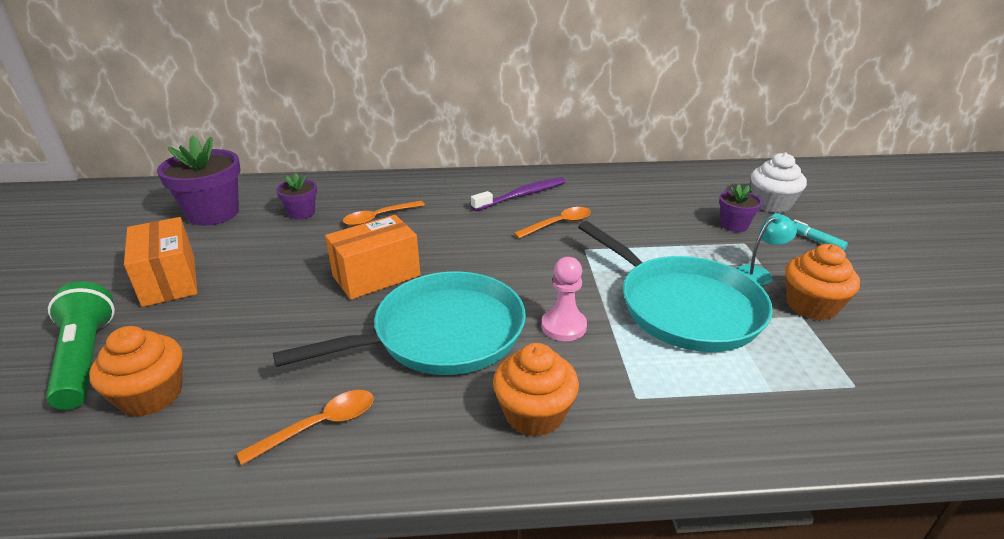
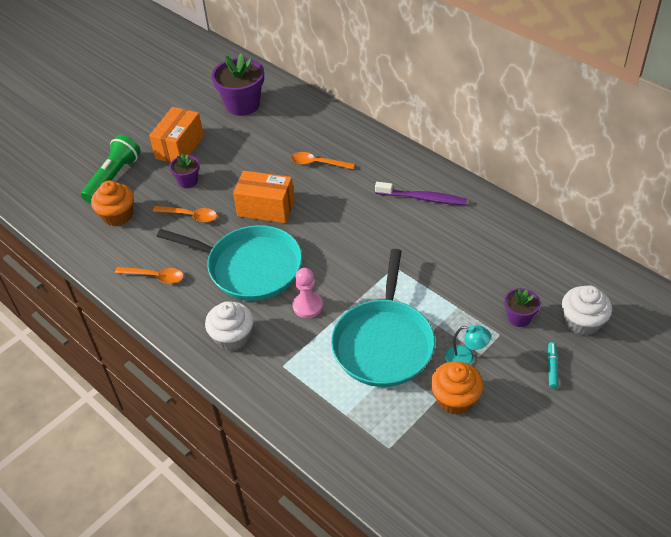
camera: 50 degrees right, 15 degrees up
(301, 213) = (284, 132): purple flower pot -> purple flower pot (188, 181)
(534, 414) = (232, 337): orange cupcake -> white cupcake
(558, 224) = (408, 237): orange spoon -> orange spoon (190, 216)

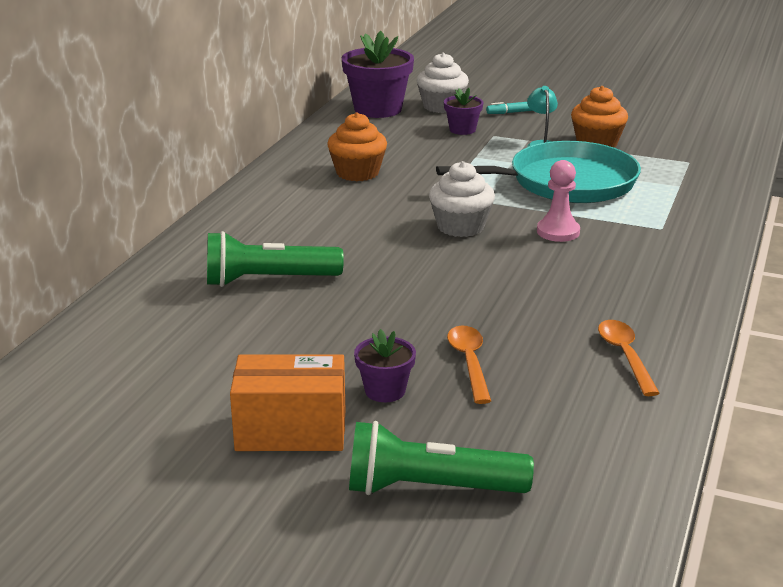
camera: 115 degrees left, 20 degrees down
(117, 215) = (529, 443): orange cupcake -> orange cupcake (357, 173)
(232, 337) = (659, 267): white cupcake -> white cupcake (460, 227)
(242, 104) = (121, 392): purple flower pot -> purple flower pot (378, 109)
(250, 267) = (531, 284): turquoise pan -> none
(266, 208) = (402, 299): orange box -> none
(317, 163) = (268, 280): orange spoon -> green flashlight
(423, 198) = (304, 197): purple toothbrush -> none

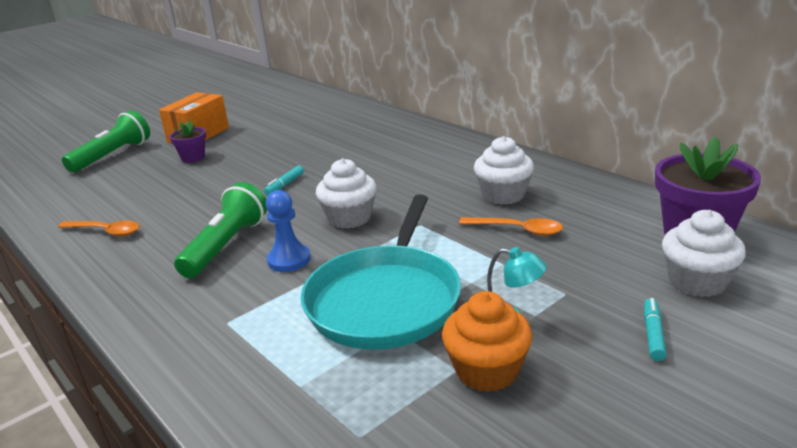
camera: 120 degrees right, 0 degrees up
(268, 280) = (348, 144): green flashlight -> green flashlight (226, 245)
(357, 173) = (503, 195): orange cupcake -> white cupcake
(417, 283) = (285, 185): none -> turquoise marker
(462, 130) = (596, 275): purple flower pot -> none
(469, 362) = (180, 182): orange spoon -> orange spoon (517, 230)
(558, 232) = (289, 260): pink pawn -> blue pawn

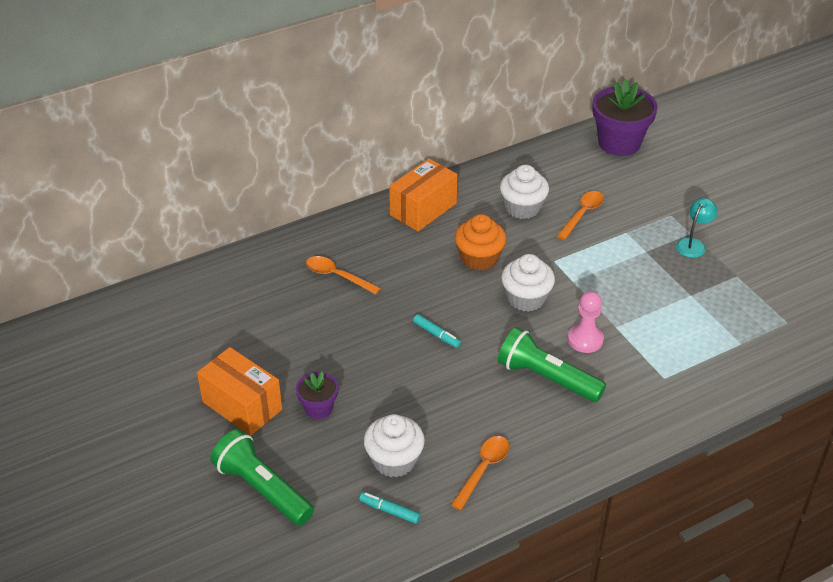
camera: 80 degrees left, 15 degrees up
(289, 260) = (585, 340): blue pawn -> pink pawn
(352, 137) = (337, 276): none -> orange spoon
(385, 299) = (656, 294): turquoise pan -> none
(465, 151) = (423, 209): none -> orange box
(487, 370) = (740, 264): orange cupcake -> orange cupcake (479, 258)
(653, 334) = (719, 195): turquoise marker -> turquoise marker (389, 511)
(697, 281) = (672, 162): white cupcake -> white cupcake (394, 460)

